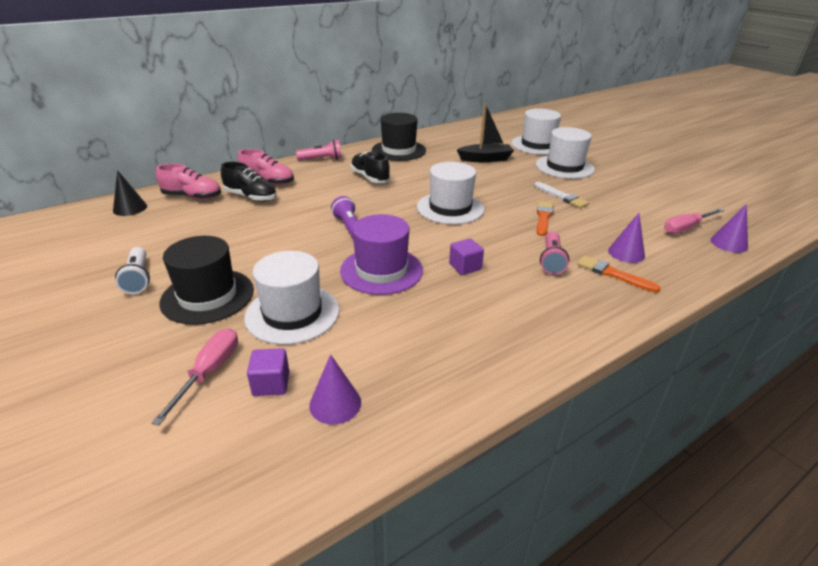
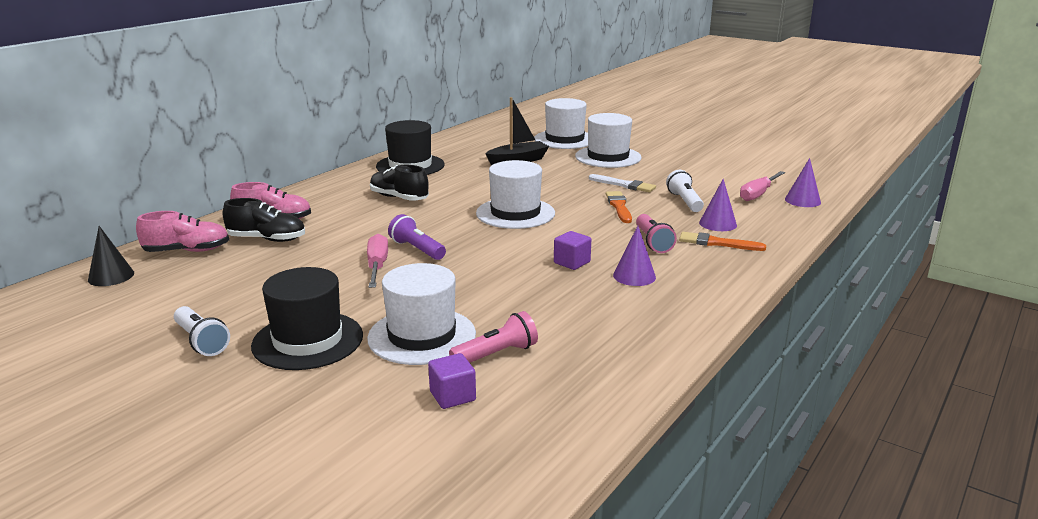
camera: 20 degrees left, 10 degrees down
(209, 372) = (376, 402): pink screwdriver -> pink screwdriver (377, 266)
(322, 159) = (322, 188): pink flashlight -> pink flashlight (496, 354)
(335, 403) = (532, 396): purple cone -> purple cone (634, 276)
(381, 270) = (486, 281): purple hat -> none
(607, 223) = (684, 201): none -> white flashlight

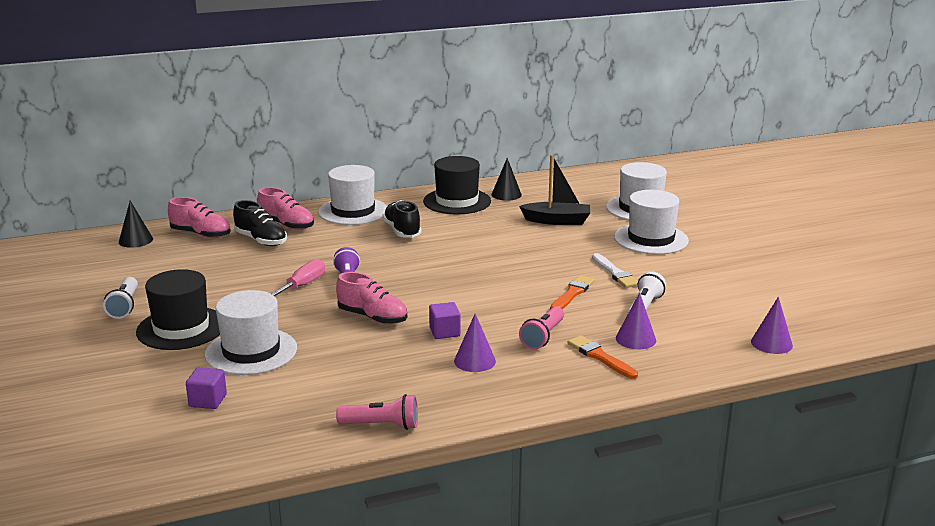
camera: 35 degrees right, 0 degrees up
(444, 152) = (506, 194): none -> black cone
(490, 270) = (372, 317): none -> pink shoe
(496, 354) = (277, 383): pink flashlight -> pink flashlight (382, 425)
(515, 213) = (471, 273): white hat -> white hat (353, 211)
(758, 194) = (735, 322): pink screwdriver -> none

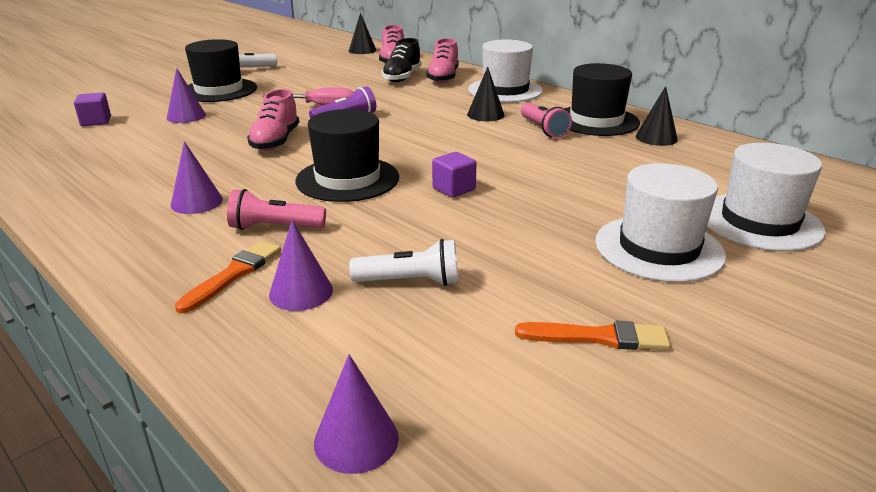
camera: 65 degrees right, 5 degrees up
(251, 351) = (186, 116): white hat -> purple cone
(382, 425) = (48, 187): pink flashlight -> pink flashlight (543, 129)
(402, 231) = (485, 115): black shoe -> black cone
(444, 332) = (260, 176): purple cube -> purple cube (454, 189)
(482, 301) = (347, 179): none -> black hat
(557, 221) = (623, 177): black boat -> none
(572, 293) = (411, 224): orange brush -> orange brush (598, 337)
(615, 273) = (504, 241): white brush -> none

